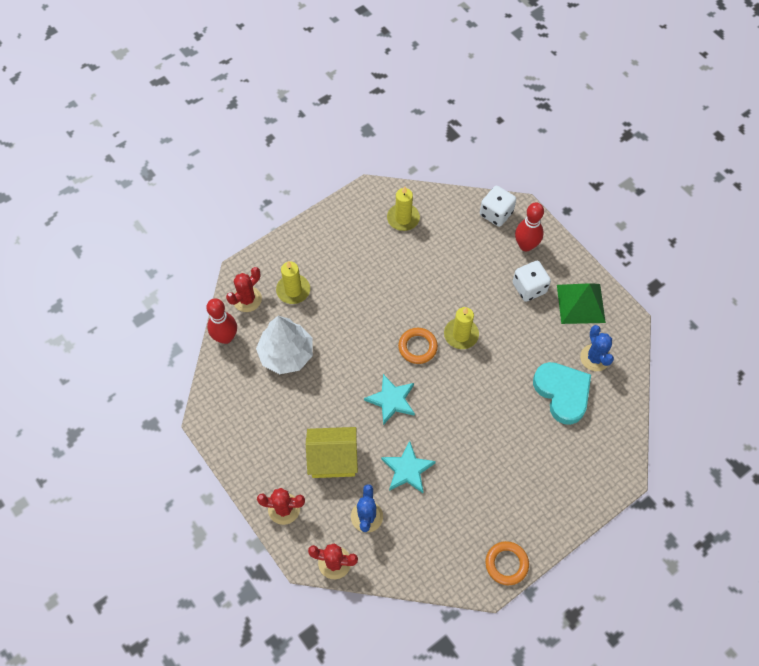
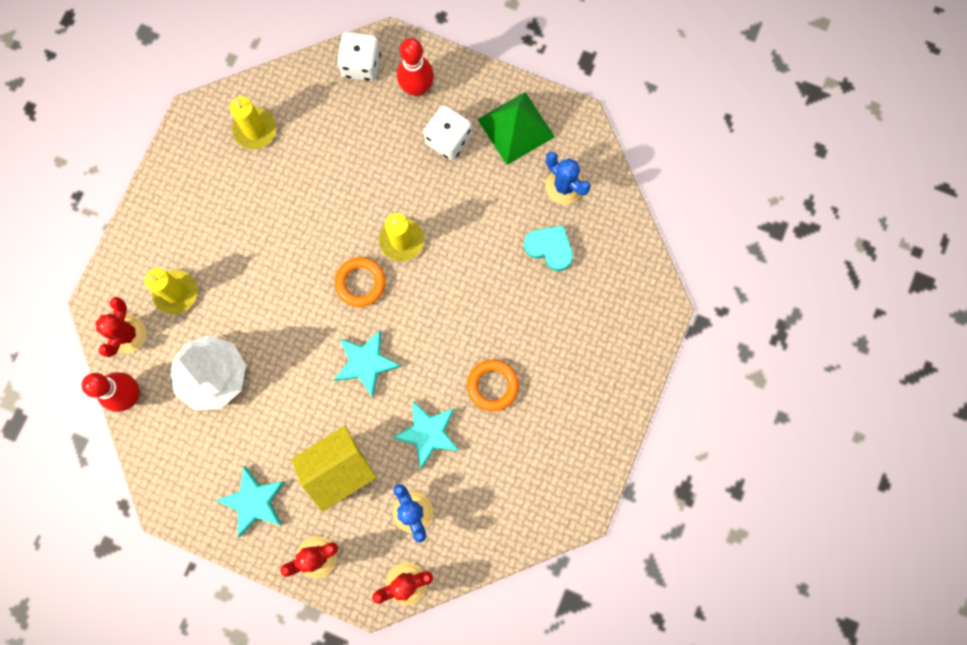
camera: 30 degrees left, 15 degrees up
(264, 448) = (254, 501): none -> turquoise star
(506, 564) = (589, 477): orange ring -> orange ring (492, 386)
(562, 393) = (550, 248): turquoise heart -> turquoise heart, size x0.63

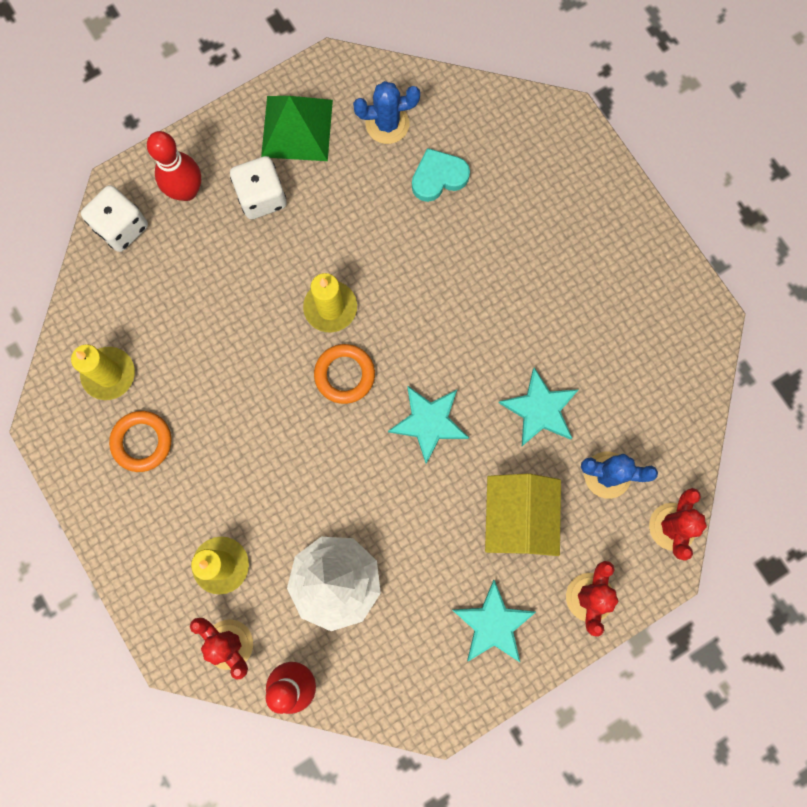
camera: 55 degrees left, 0 degrees up
(492, 386) = (535, 318): orange ring -> orange ring (142, 442)

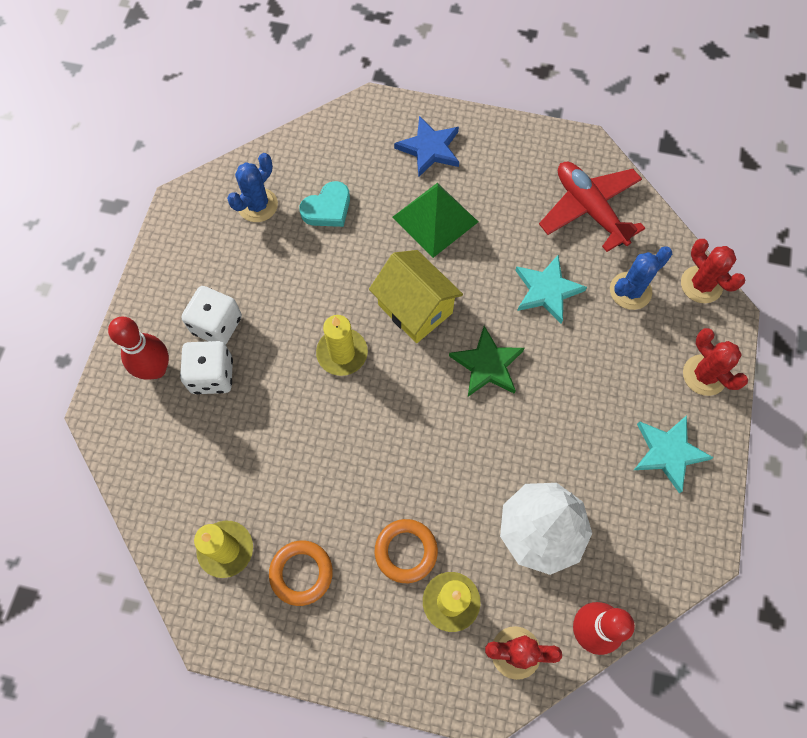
camera: 45 degrees left, 10 degrees down
(121, 227) = (130, 437): white dice -> white dice (212, 375)
(297, 128) = (196, 260): green pyramid -> green pyramid (435, 219)
(344, 375) = (398, 387): orange ring -> orange ring (406, 551)
(429, 422) = (487, 364): turquoise star -> green star
(438, 177) = (327, 208): turquoise heart -> turquoise heart turned 150 degrees counterclockwise
(517, 518) = (608, 370): yellow house -> yellow house (415, 309)
(574, 200) = (429, 149): none -> blue star
(650, 376) = (589, 209): none -> red plane

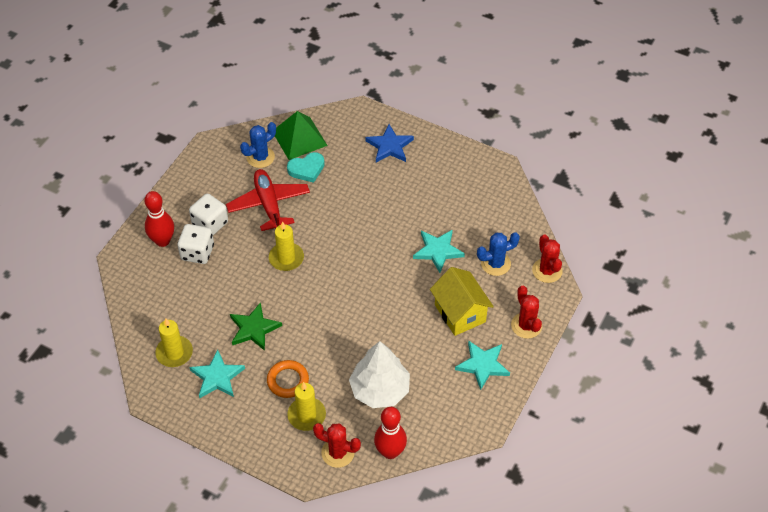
camera: 15 degrees right, 15 degrees down
(301, 573) = (217, 377): orange ring -> turquoise star
(415, 309) = (344, 242): yellow house -> yellow house (460, 313)
(435, 219) = (377, 191): green pyramid -> green pyramid (299, 138)
(487, 364) = (380, 286): green star -> green star (254, 328)
(589, 209) = (487, 207): red plane -> red plane (269, 204)

